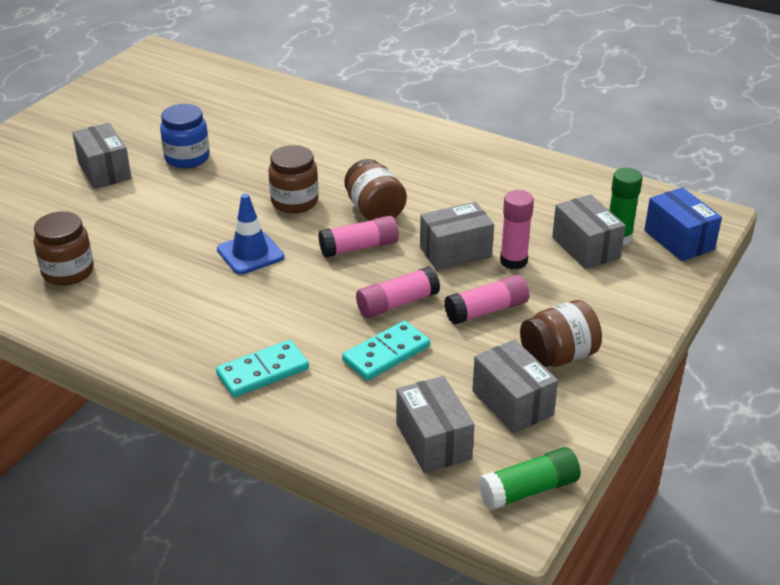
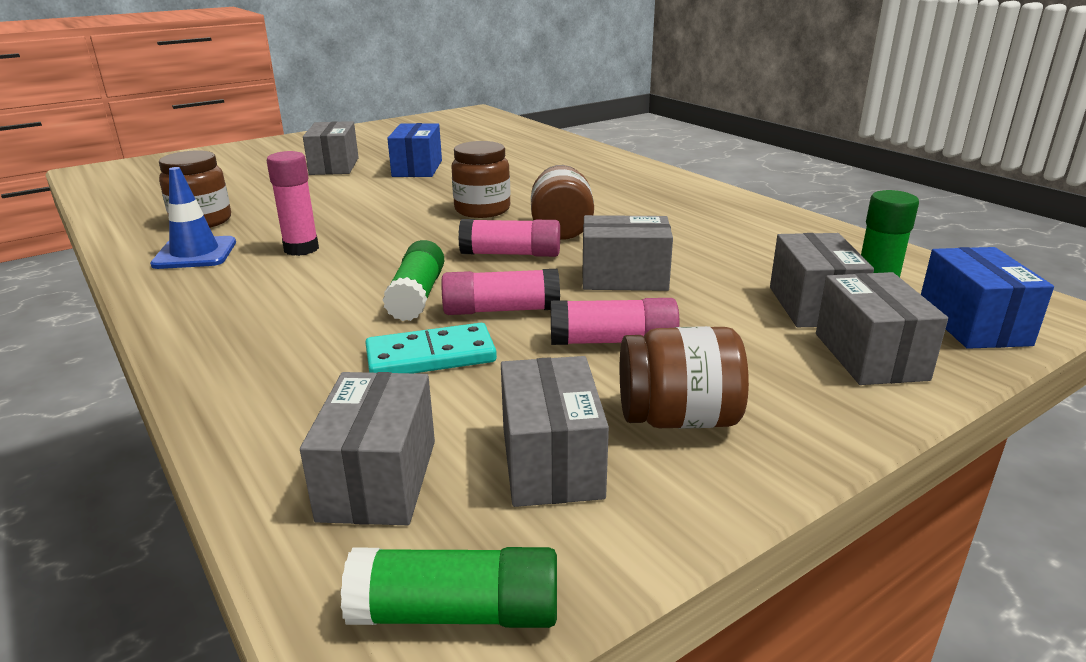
camera: 25 degrees right, 10 degrees down
(187, 158) = (417, 168): blue jar -> blue box
(250, 253) = (388, 238): blue traffic cone -> blue traffic cone (195, 253)
(263, 372) = (263, 339): turquoise domino -> none
(329, 306) = (417, 296): none -> green glue stick
(513, 261) = (695, 300): pink glue stick -> pink glue stick (301, 249)
(634, 282) = (870, 356): none -> grey box

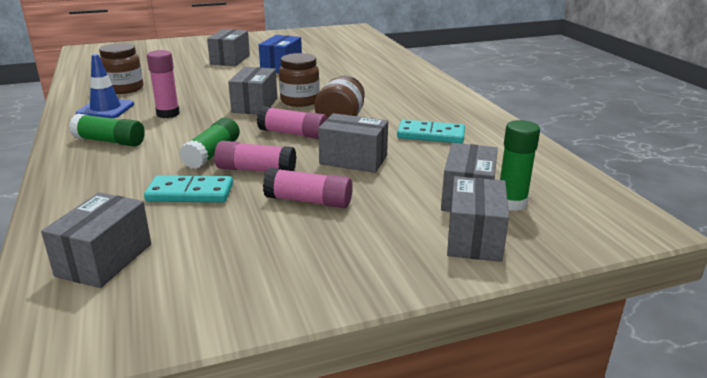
camera: 15 degrees right, 0 degrees up
(457, 612) = (89, 339): green glue stick -> green glue stick (110, 141)
(551, 462) = (207, 268): grey box -> grey box (255, 105)
(678, 419) = (306, 256): brown jar -> none
(695, 233) = (431, 135): none -> turquoise domino
(973, 324) = (574, 228): blue box -> none

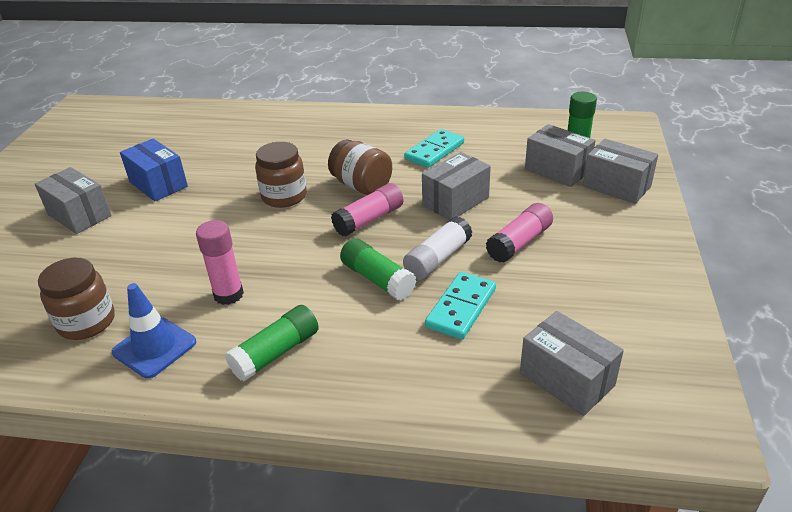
camera: 60 degrees left, 10 degrees up
(255, 105) = (266, 227): grey box -> none
(256, 170) = (438, 259): pink glue stick -> white glue stick

